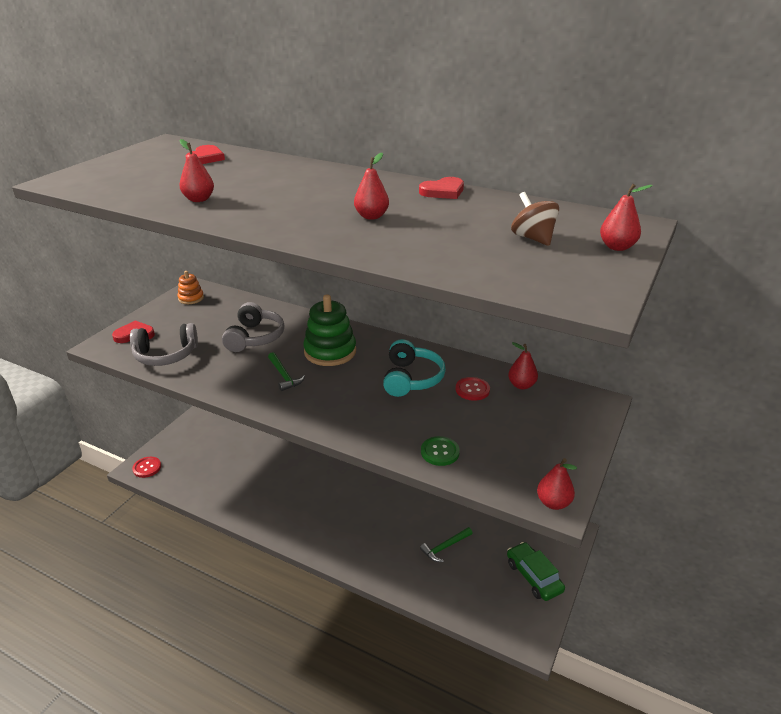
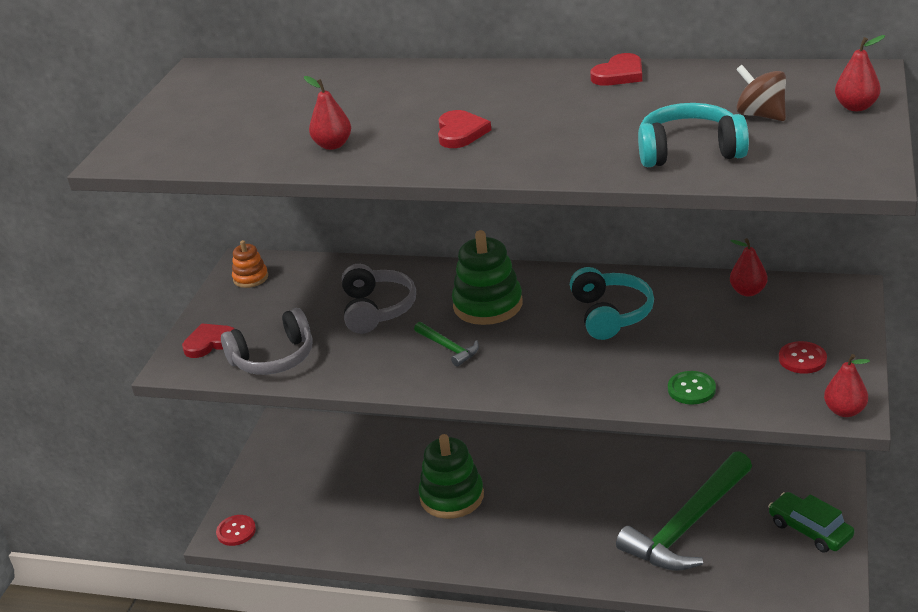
camera: 10 degrees left, 0 degrees up
(206, 158) = (280, 85): red heart -> red heart (460, 133)
(294, 481) = (452, 497): none -> green stacking toy
(371, 216) = (561, 125): red pear -> none
(445, 547) = (687, 525): green hammer -> green hammer, size x2.36
(455, 253) = (689, 151): none -> turquoise headphones
(472, 390) = (692, 310): red button -> red button (802, 359)

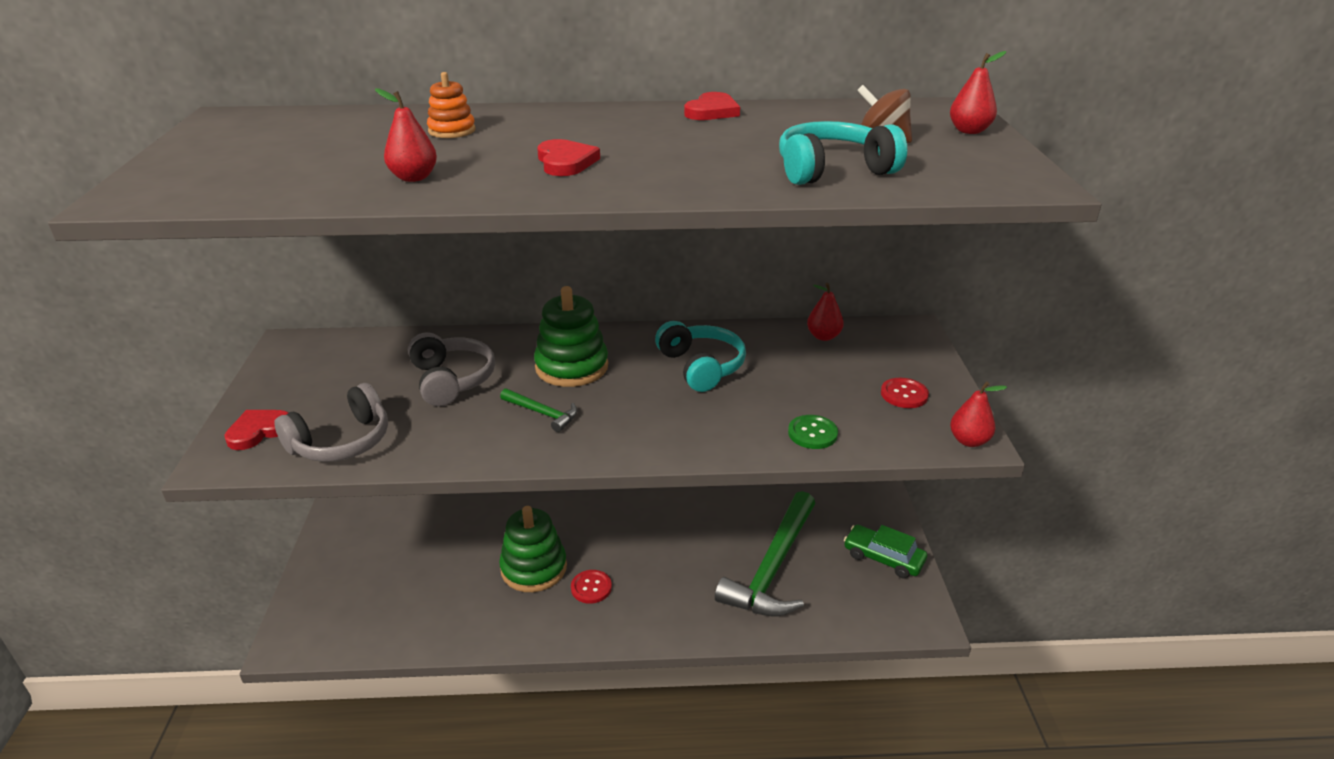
camera: 20 degrees left, 0 degrees up
(236, 531) = (300, 638): red button -> red button (591, 587)
(250, 278) = (298, 358): orange stacking toy -> orange stacking toy (452, 131)

